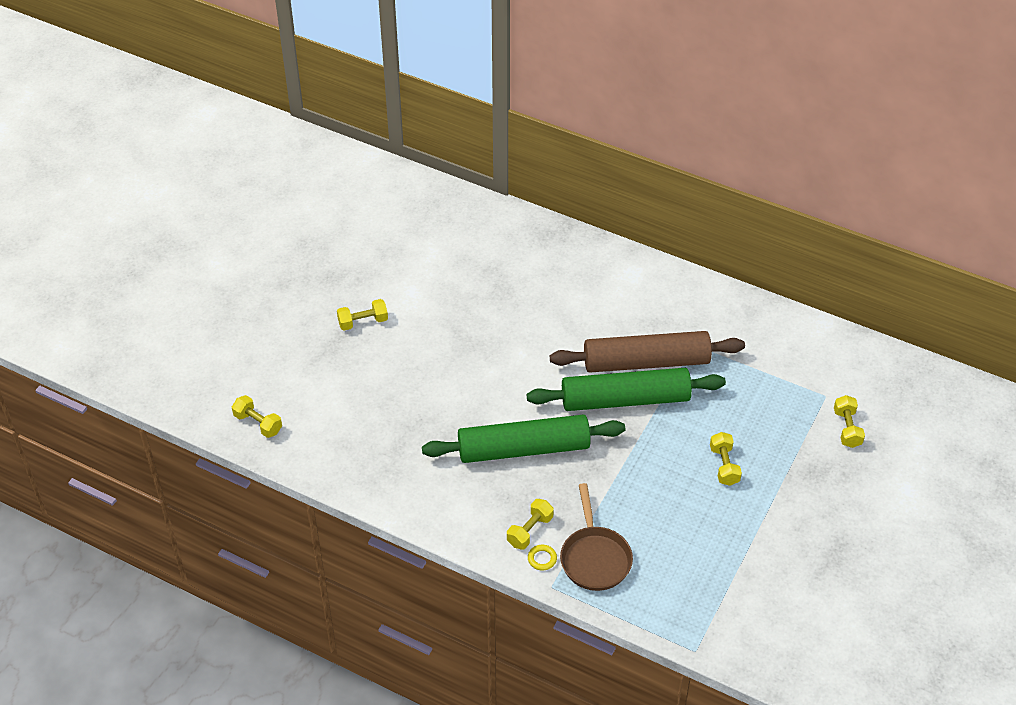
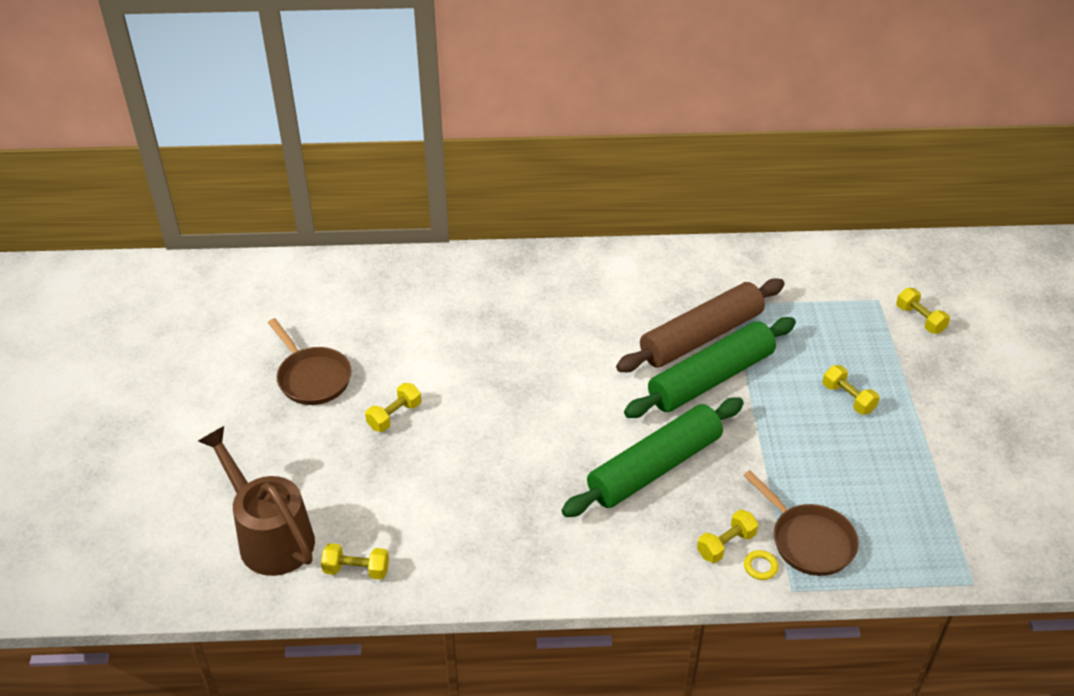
camera: 30 degrees left, 5 degrees down
(218, 372) = (270, 535): none -> brown watering can
(325, 266) = (312, 378): none -> brown pan
(530, 531) = (726, 545): yellow dumbbell -> yellow dumbbell turned 45 degrees clockwise

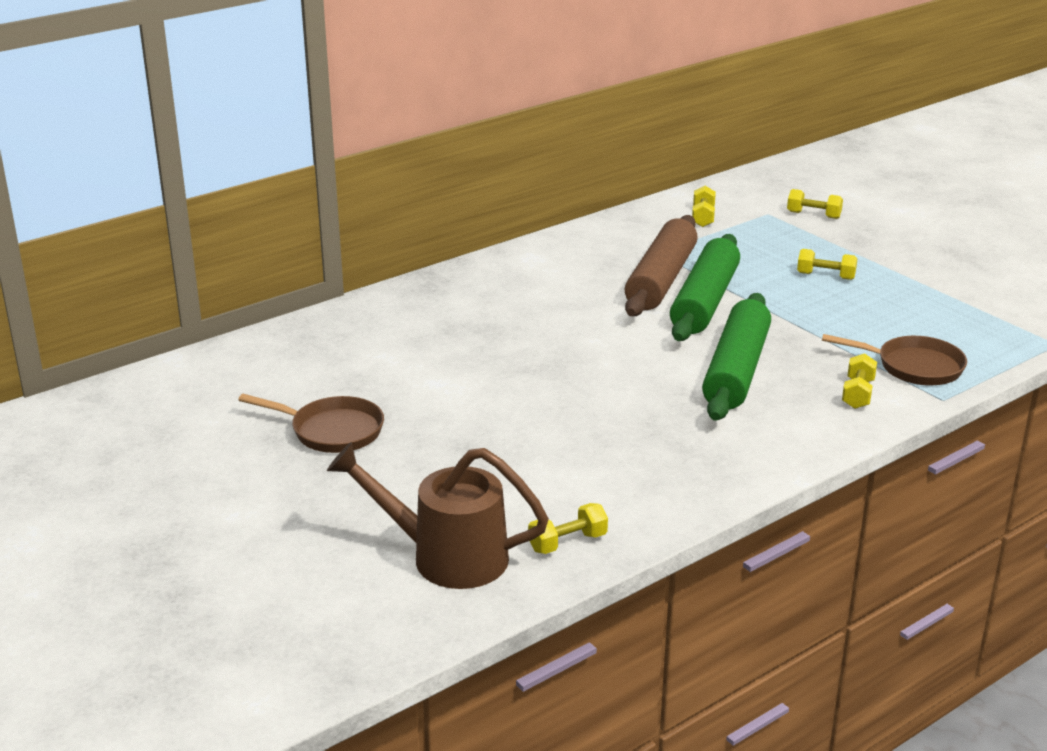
camera: 35 degrees left, 15 degrees down
(394, 416) = (455, 426): yellow dumbbell -> yellow dumbbell (703, 217)
(760, 567) = (901, 396): yellow ring -> none

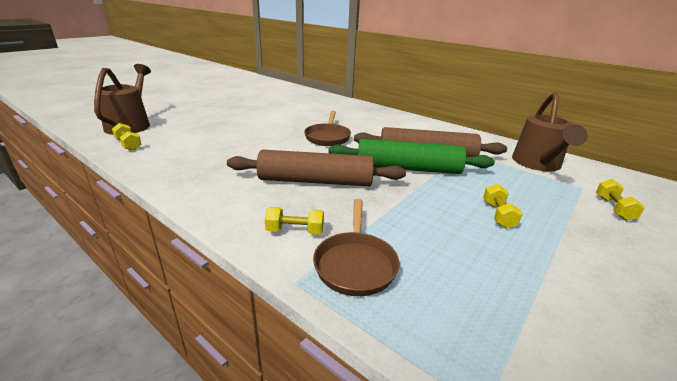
camera: 75 degrees right, 0 degrees up
(332, 431) = (236, 103): brown pan -> brown pan (327, 137)
(703, 217) = (538, 164): yellow dumbbell -> brown watering can
(736, 371) = (315, 181): green rolling pin -> brown rolling pin

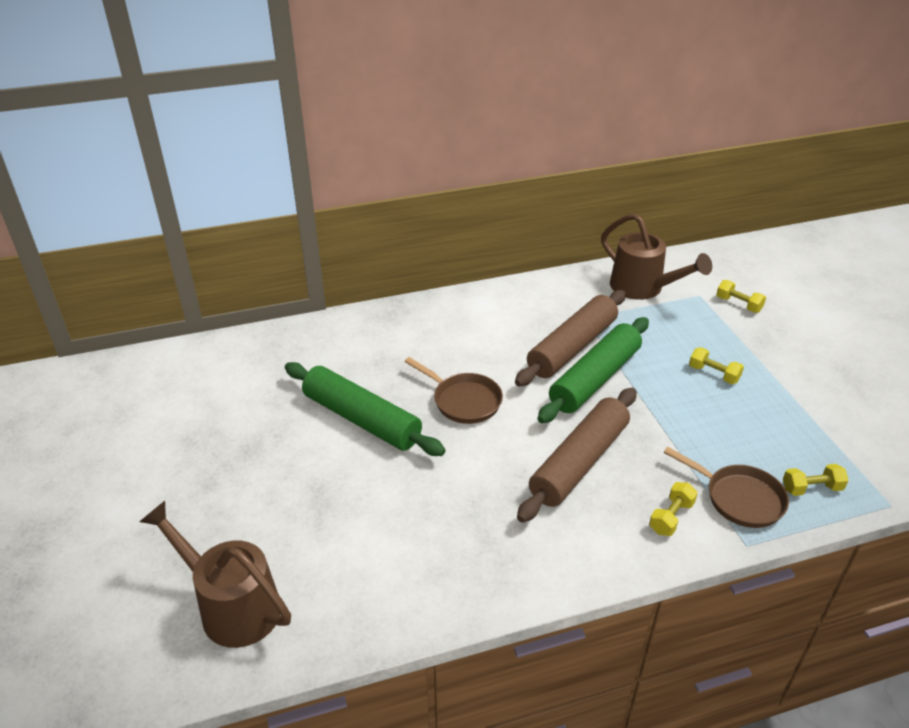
camera: 55 degrees left, 10 degrees up
(128, 145) = (332, 620): yellow dumbbell -> yellow dumbbell (811, 488)
(281, 120) = (361, 419): none -> green rolling pin

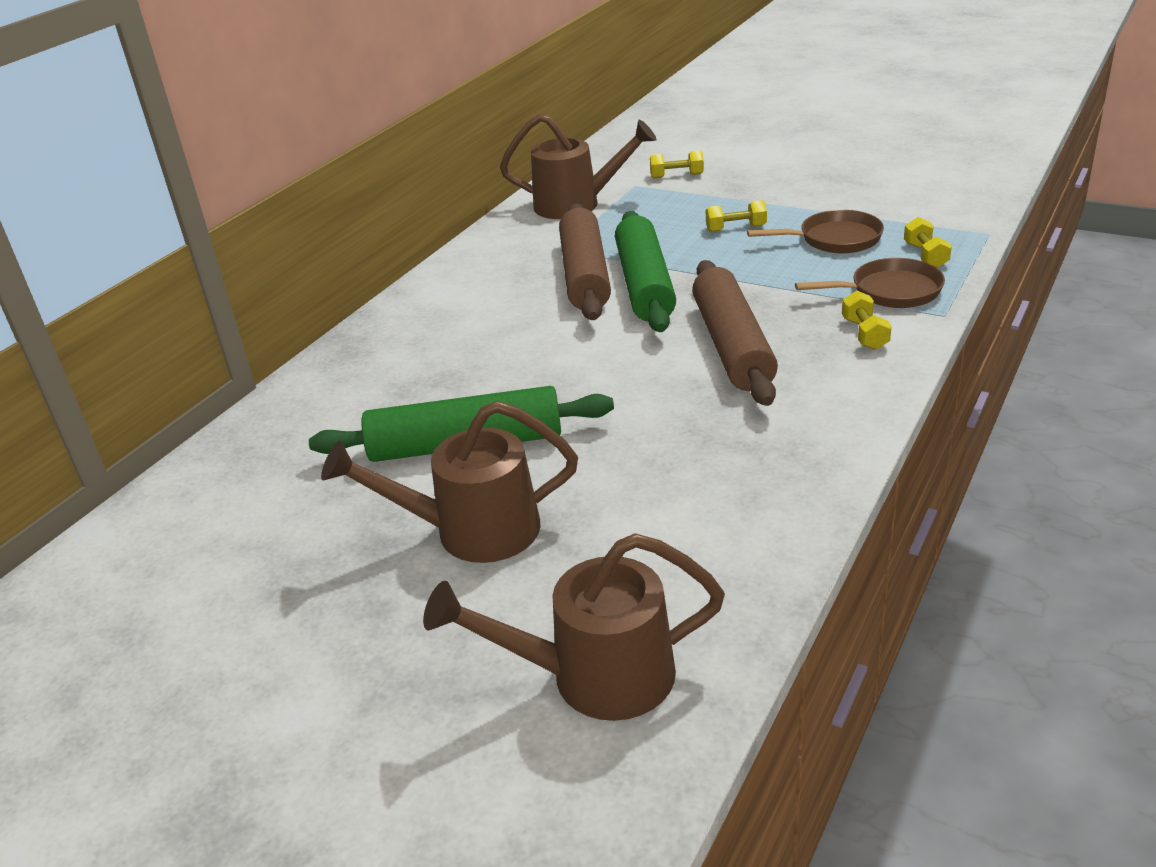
camera: 40 degrees left, 5 degrees down
(296, 475) = (471, 531): none -> brown watering can
(463, 401) = (549, 368): brown pan -> brown pan (834, 239)
(811, 488) = (925, 255): yellow dumbbell -> yellow dumbbell turned 45 degrees counterclockwise

